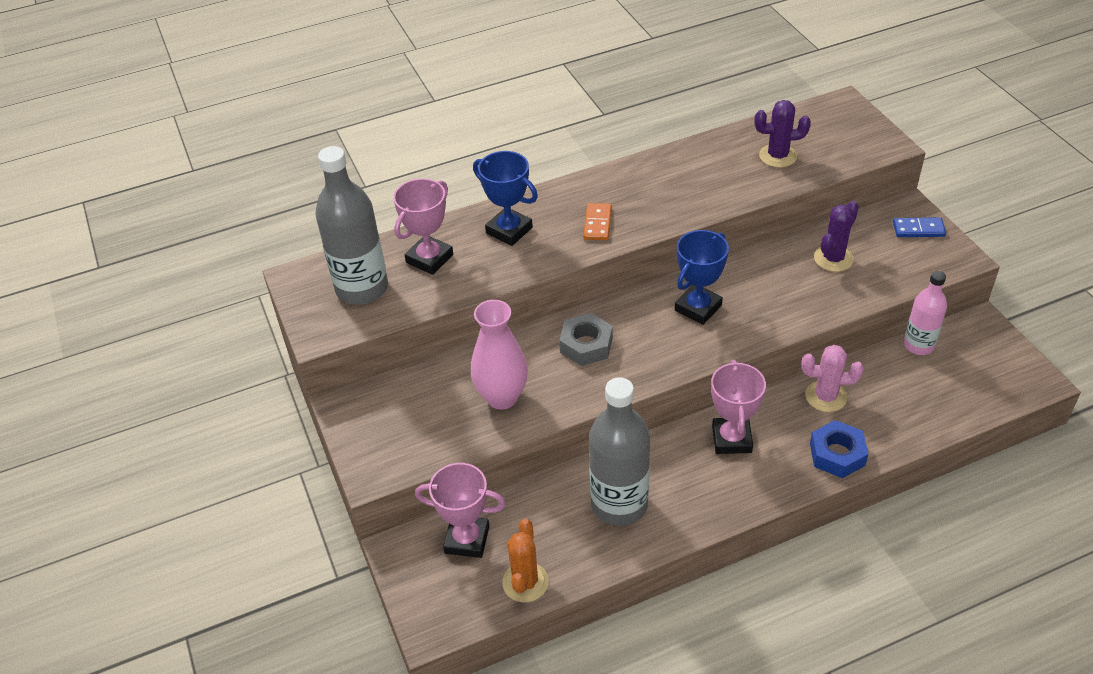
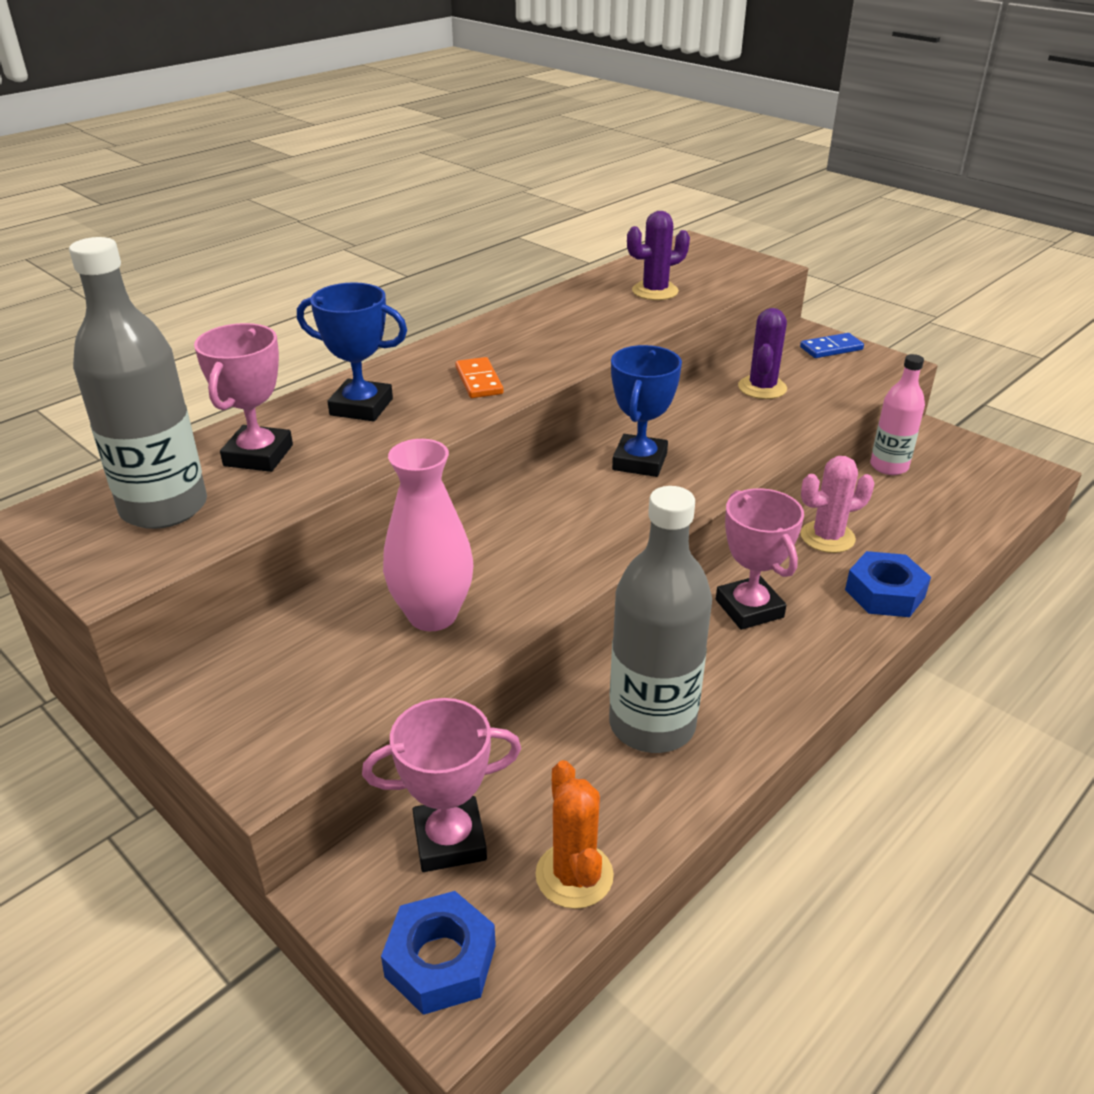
camera: 25 degrees left, 10 degrees down
(434, 605) = (440, 961): none -> blue nut
(586, 345) = (519, 529): grey nut -> none

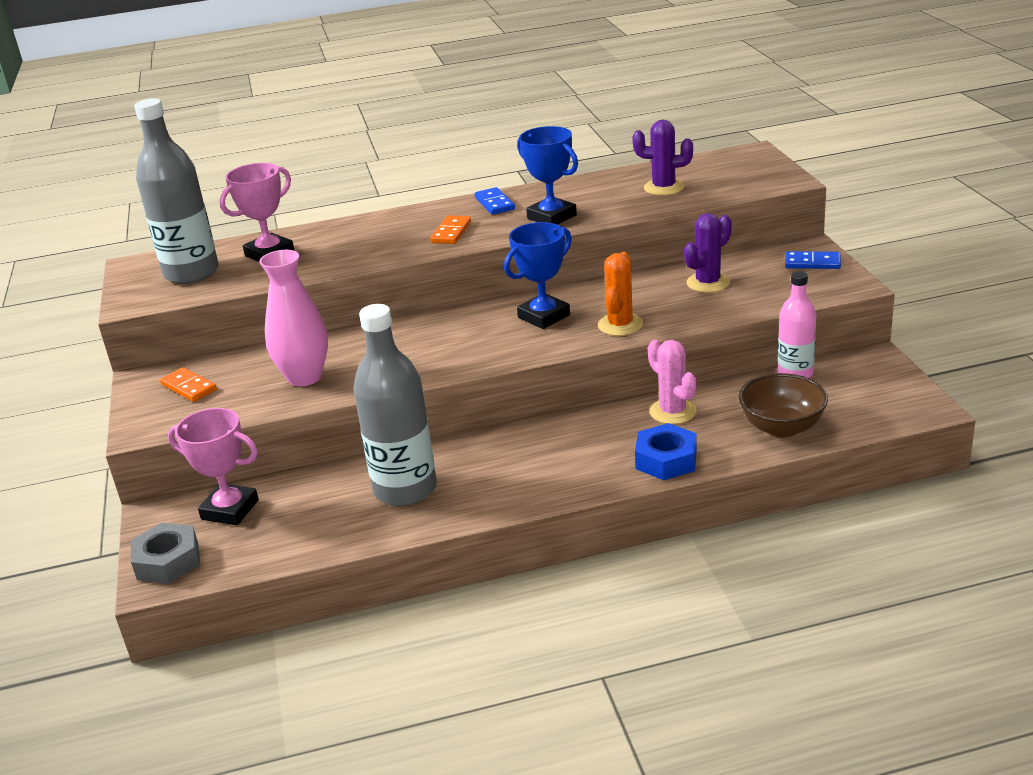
camera: 35 degrees right, 5 degrees down
(272, 679) = (189, 387): none -> orange domino
(361, 407) = (359, 236): blue trophy -> blue trophy (552, 217)
(440, 961) = (168, 561): blue nut -> grey nut
(487, 338) = (494, 203): none -> blue domino
(574, 875) = (273, 548): orange cactus -> orange cactus (620, 325)
(749, 608) = (552, 442): pink trophy -> none
(827, 537) = (672, 412): pink cactus -> pink cactus turned 45 degrees clockwise
(944, 525) = (781, 427): none -> brown bowl

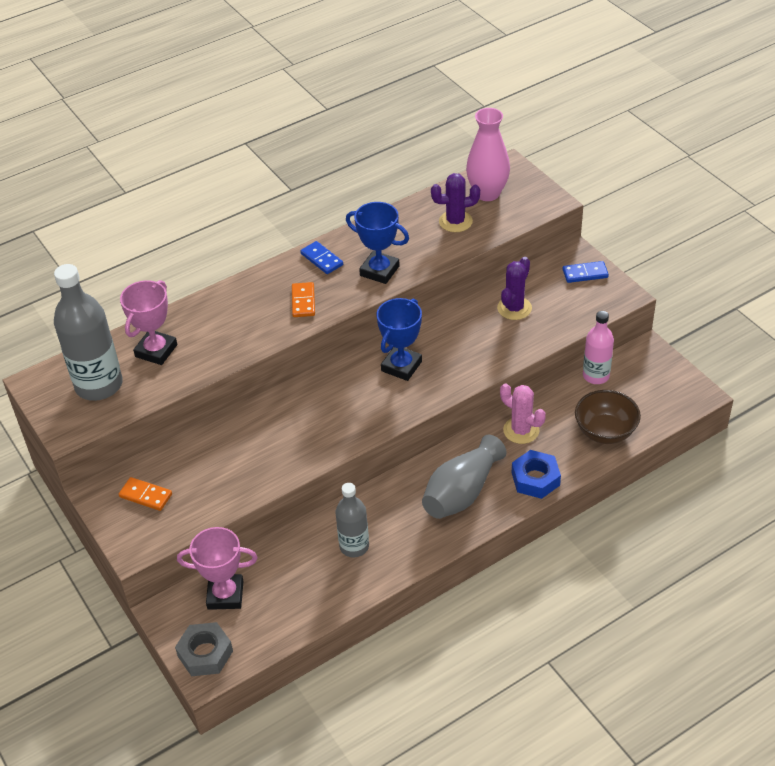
camera: 20 degrees left, 15 degrees up
(305, 377) = (239, 467): pink vase -> pink vase (487, 193)
(405, 489) = (354, 546): grey bottle -> grey bottle, size x0.60
(566, 459) = (462, 492): none -> grey vase
(620, 325) = (466, 366): orange cactus -> none

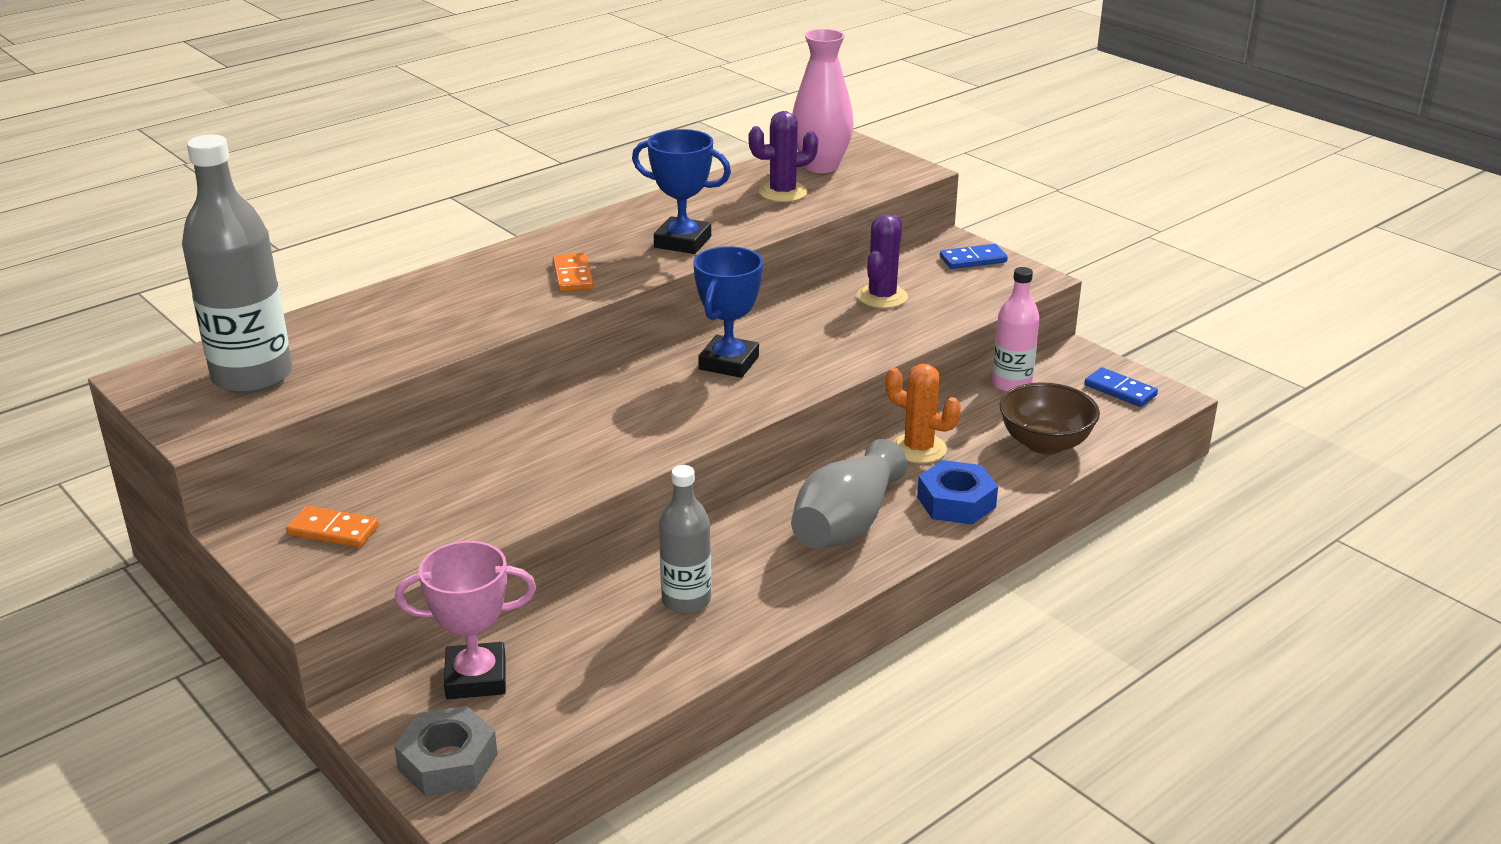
camera: 10 degrees left, 15 degrees down
(156, 351) = (345, 335): pink trophy -> none
(321, 259) = (593, 234): blue domino -> blue domino (1120, 390)
(521, 430) = (918, 449): pink cactus -> orange cactus

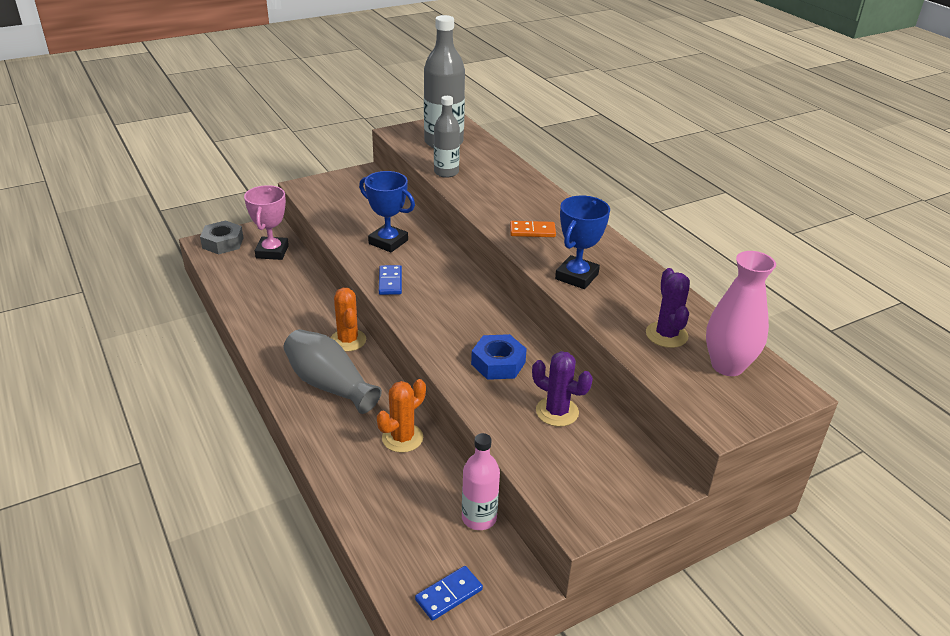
camera: 100 degrees right, 5 degrees up
(333, 530) = (353, 190): orange domino -> none
(686, 600) = (291, 315): grey bottle -> grey bottle (446, 172)
(729, 363) = (472, 320): blue trophy -> blue trophy (388, 242)
(734, 528) = (348, 340): none -> orange cactus
(956, 502) = (329, 441): blue nut -> blue nut (498, 363)
(973, 259) = (624, 487): blue domino -> blue domino (390, 282)
(1045, 443) = (382, 512): brown bowl -> none

